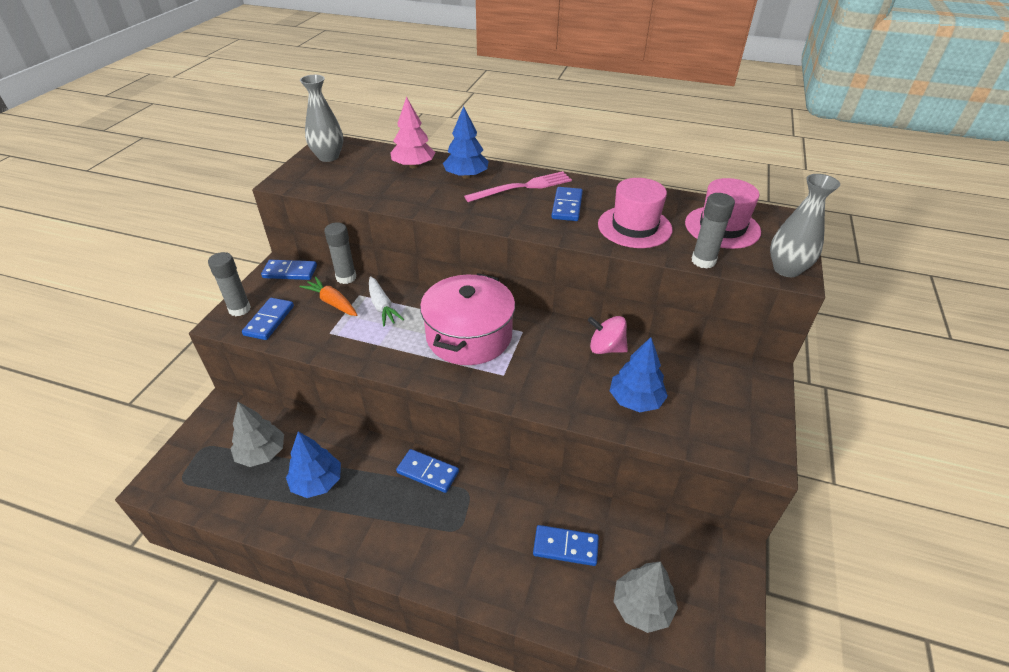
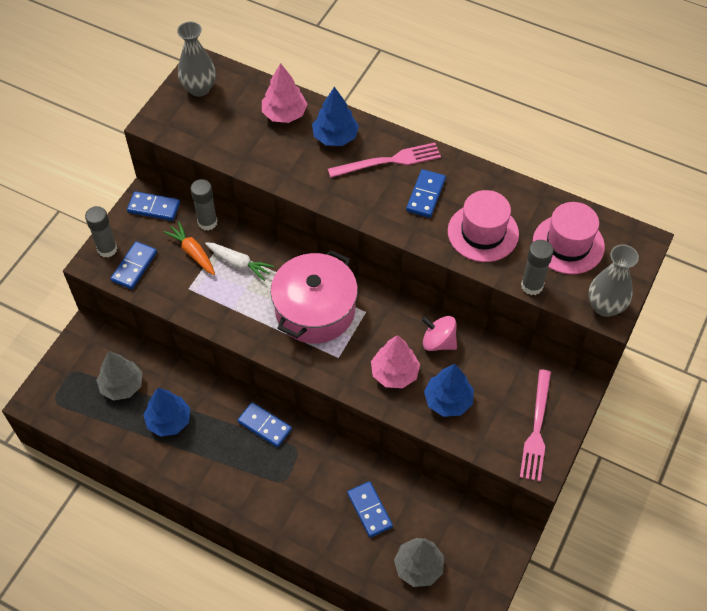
camera: 10 degrees right, 15 degrees up
(382, 306) = (239, 264): white carrot -> white carrot turned 45 degrees counterclockwise
(565, 547) = (369, 510): blue domino -> blue domino turned 45 degrees clockwise
(569, 382) = (394, 373): none -> pink tree
(742, 415) = (536, 429): none -> pink fork

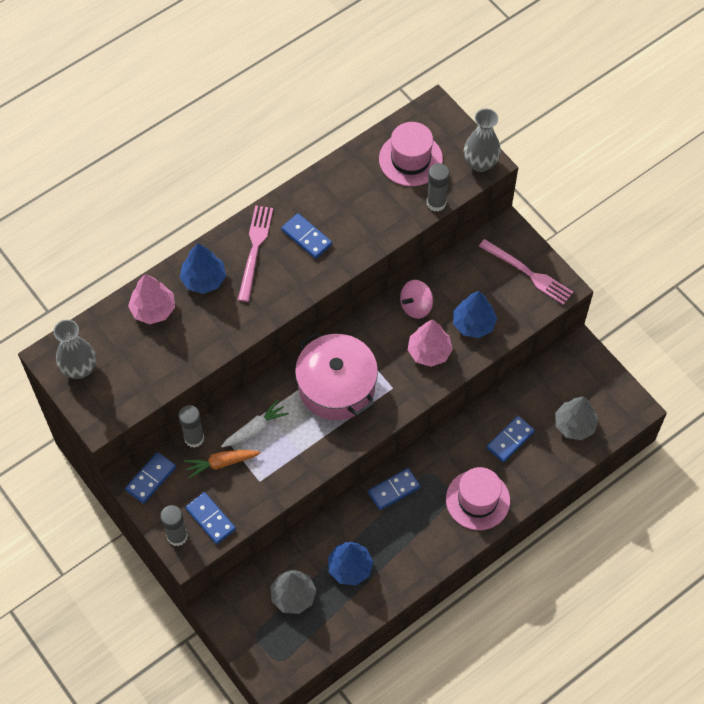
camera: 65 degrees left, 5 degrees up
(369, 510) = (510, 440): blue domino -> blue domino turned 45 degrees counterclockwise
(483, 232) = (367, 213): pink hat -> pink hat (477, 500)

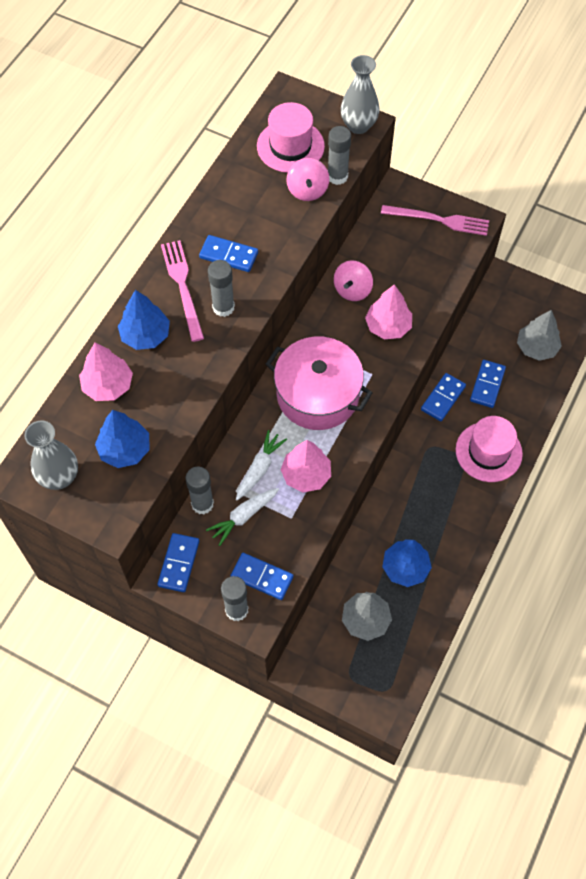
camera: 25 degrees left, 0 degrees up
(221, 463) = (243, 516): orange carrot -> white carrot
(278, 281) = (223, 307): none -> grey glue stick
(290, 450) = (306, 475): none -> pink tree
(394, 490) = (406, 476): blue domino -> blue domino (443, 398)
(403, 205) = (307, 190): none -> pink spinning top
(473, 324) = (415, 285): blue tree -> blue tree (125, 449)

